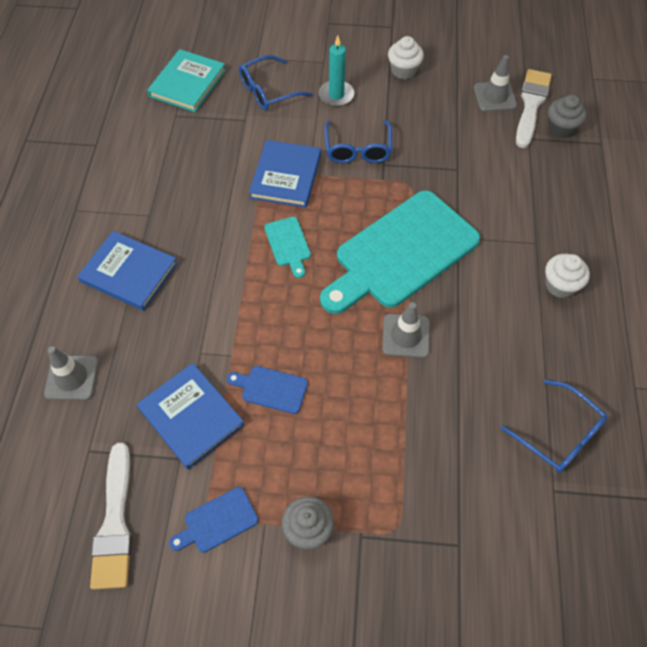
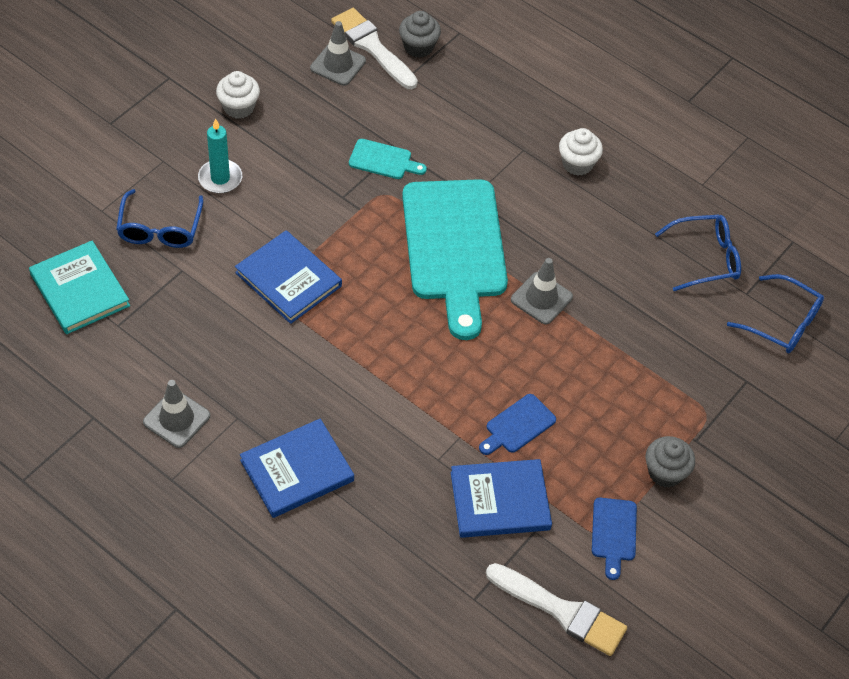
camera: 60 degrees left, 5 degrees down
(72, 378) = (384, 577): grey traffic cone -> grey traffic cone (176, 419)
(288, 244) = (372, 325): turquoise cutting board -> turquoise cutting board (383, 160)
(358, 149) = (306, 205): blue glasses -> blue glasses (782, 323)

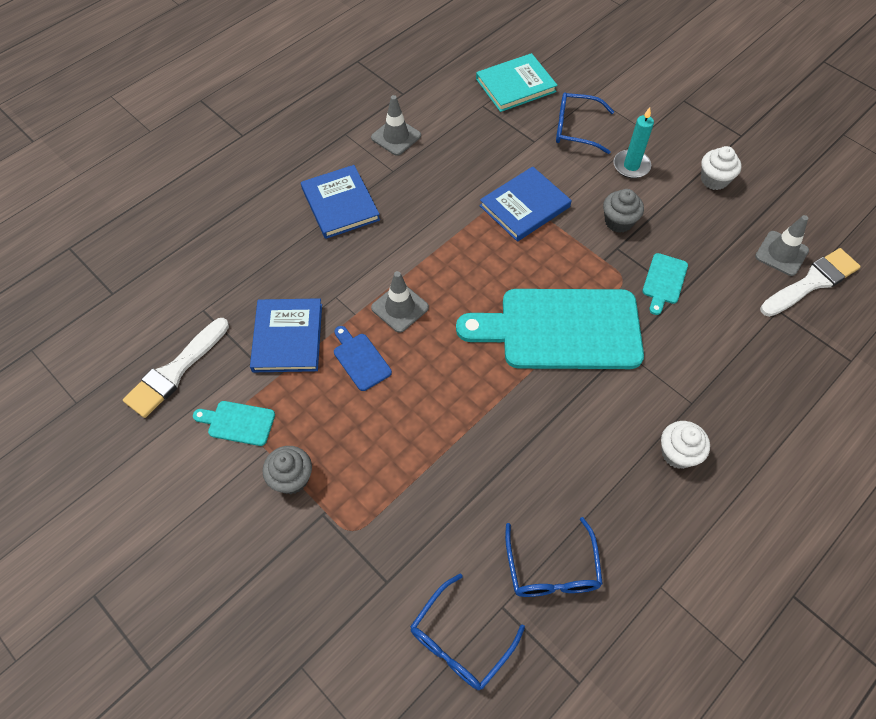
camera: 100 degrees right, 5 degrees up
(418, 47) = (821, 321): grey cupcake -> grey cupcake (618, 222)
(541, 298) = (500, 396): grey traffic cone -> grey traffic cone (400, 308)
(613, 533) = (238, 422): blue cutting board -> turquoise cutting board

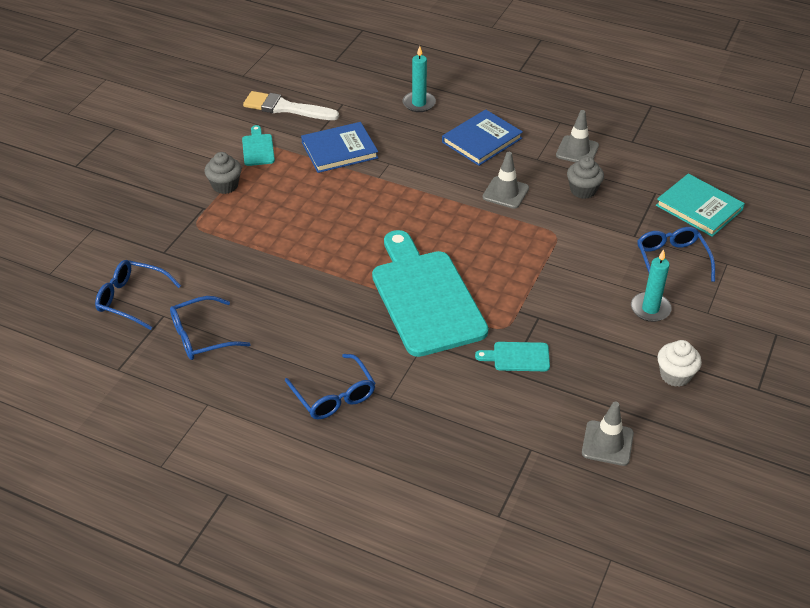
camera: 70 degrees right, 15 degrees down
(246, 237) = (419, 103): none -> turquoise candle
(360, 359) = (338, 191): blue cutting board -> none
(400, 308) = (397, 199): grey traffic cone -> grey traffic cone (505, 193)
(524, 206) = (549, 246): blue book -> none
(618, 222) = (571, 312): grey cupcake -> grey cupcake (583, 190)
(678, 453) = (334, 396): white cupcake -> blue glasses
(812, 282) = (583, 473): white brush -> none

